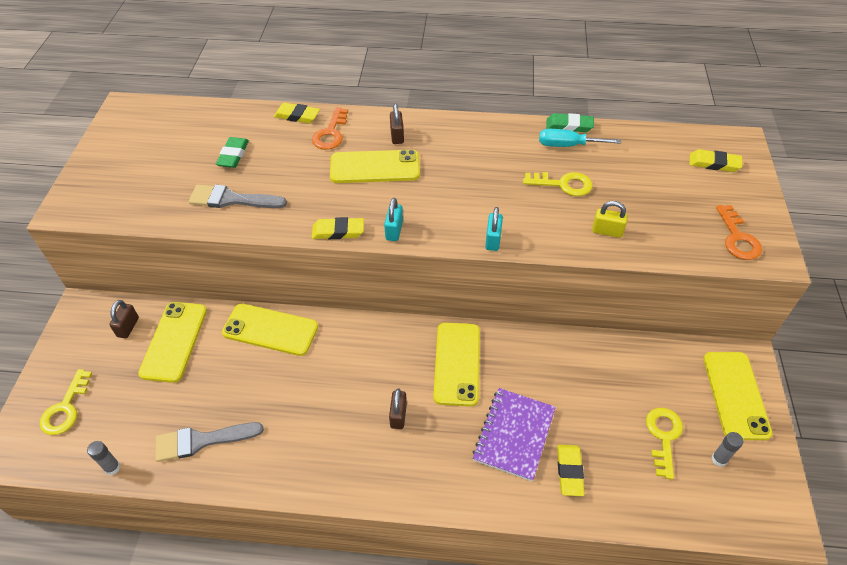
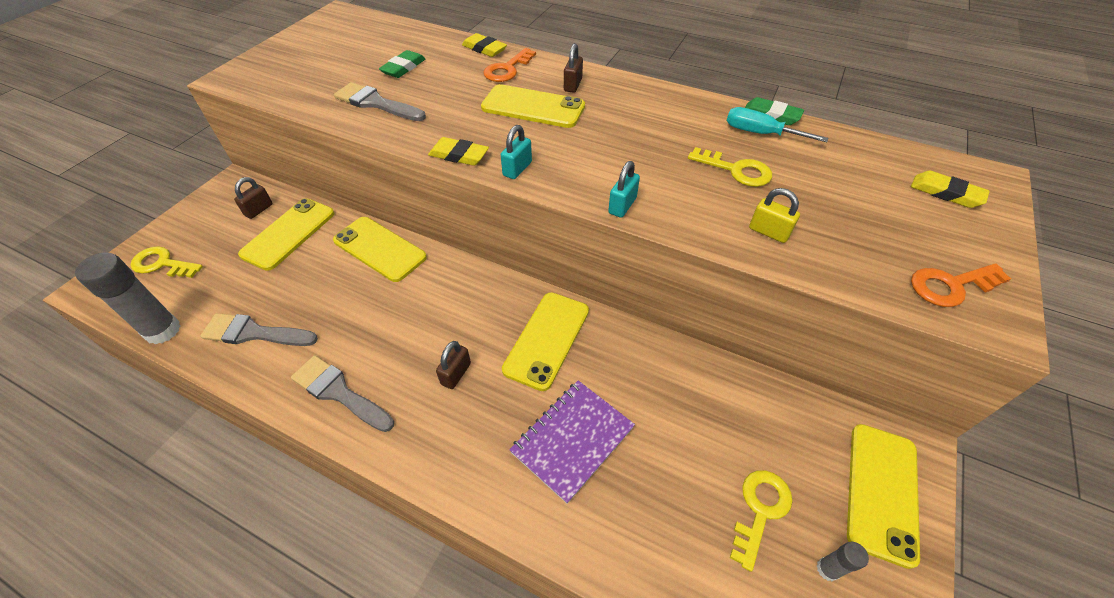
camera: 20 degrees right, 0 degrees up
(66, 408) = (162, 264): yellow key -> yellow key turned 75 degrees clockwise
(112, 467) = (163, 330): grey glue stick -> grey glue stick, size x2.03
(310, 464) = (339, 392): none -> grey brush
(569, 471) = (619, 509): yellow eraser -> none
(737, 238) = (950, 286): orange key -> orange key turned 60 degrees clockwise

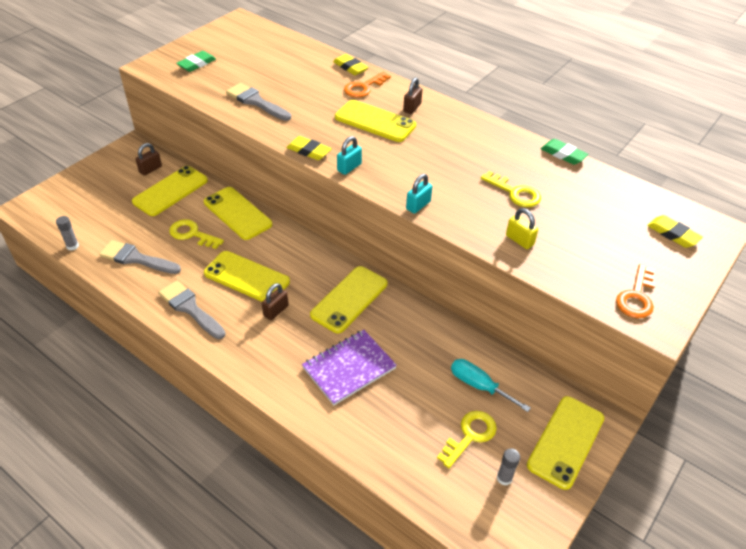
camera: 10 degrees right, 5 degrees down
(162, 264) = (75, 199): yellow key -> yellow key (192, 234)
(163, 330) = (72, 246): grey glue stick -> grey glue stick, size x0.49
(403, 68) = (282, 75): green eraser -> green eraser (197, 64)
(408, 333) = (246, 277): none -> yellow phone
(760, 133) = (547, 167): turquoise screwdriver -> turquoise screwdriver (479, 386)
(950, 286) = (636, 297): orange key -> orange key turned 60 degrees counterclockwise

